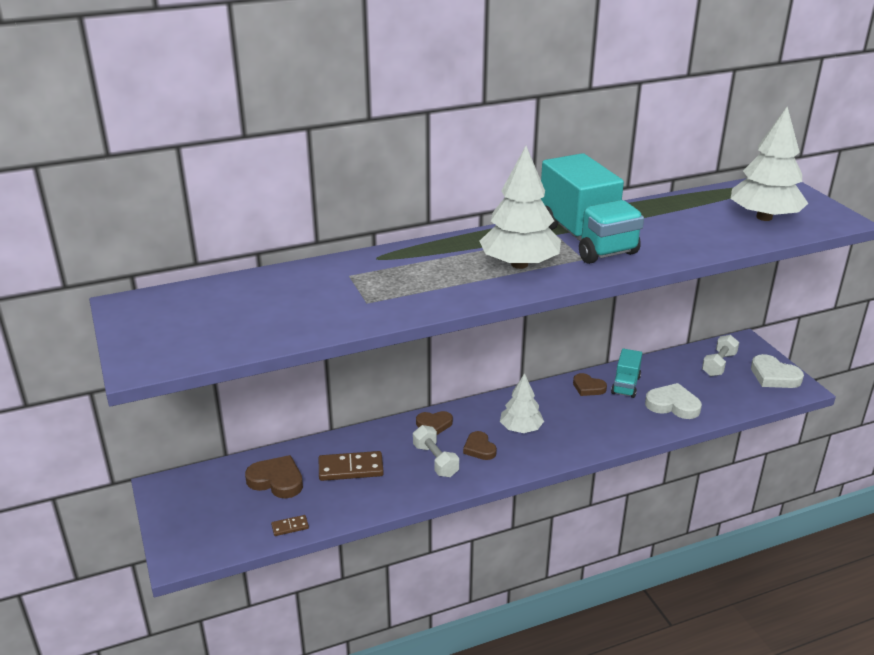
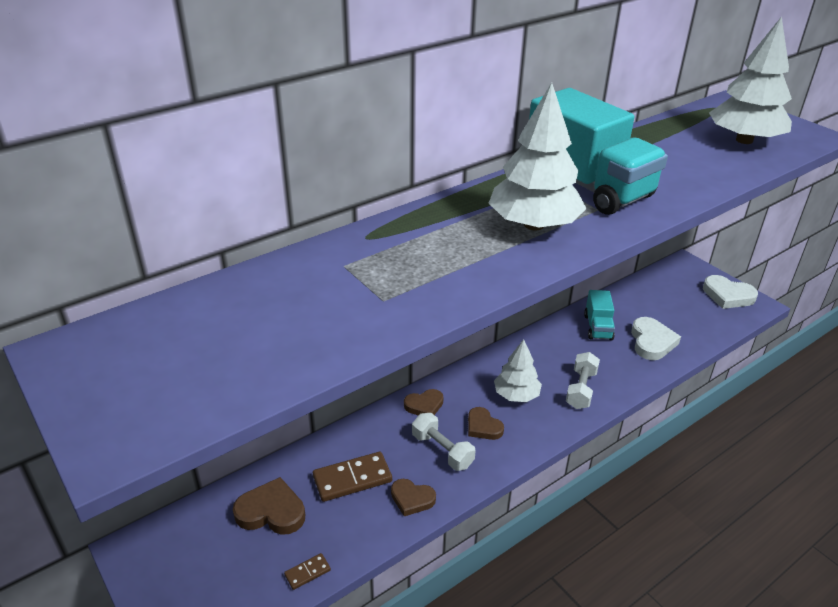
camera: 15 degrees left, 5 degrees up
(588, 387) = (563, 335): brown heart -> brown heart (412, 499)
(673, 405) = (651, 342): white heart -> white heart turned 90 degrees clockwise
(719, 364) = (673, 291): white dumbbell -> white dumbbell (581, 389)

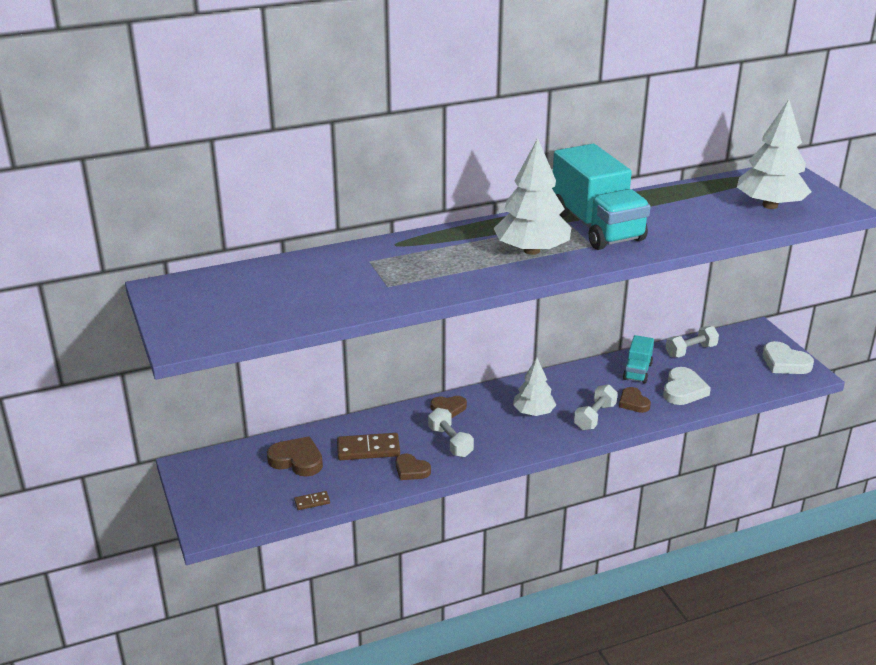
camera: 15 degrees right, 5 degrees down
(483, 427) = (493, 431): brown heart -> brown heart (633, 402)
(636, 296) = (690, 351): none -> white dumbbell

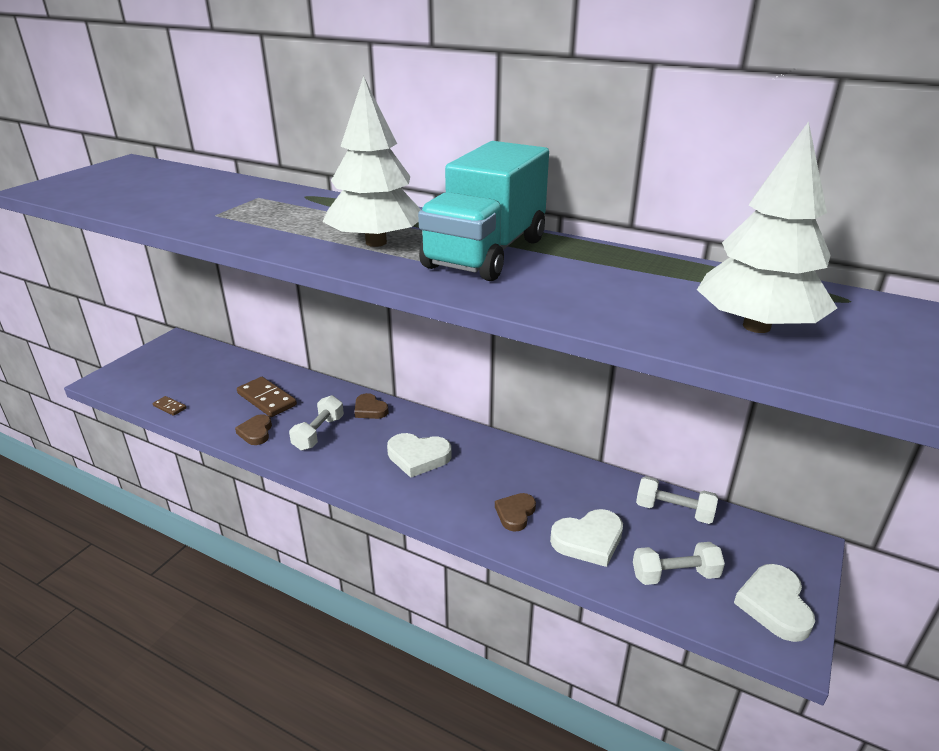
camera: 50 degrees right, 0 degrees up
(297, 460) = (221, 376): brown heart -> none
(533, 412) = (418, 457): white tree -> white heart
(595, 417) = (456, 498): white dumbbell -> white dumbbell (675, 575)
(637, 371) = (577, 490): turquoise truck -> none

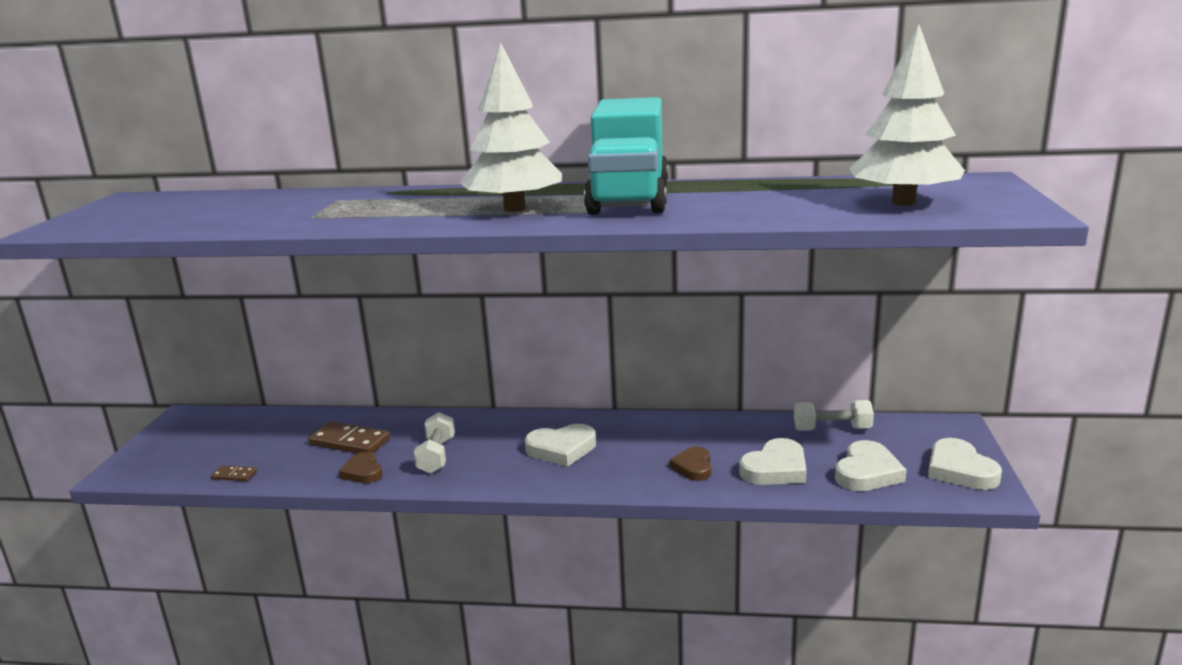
camera: 20 degrees left, 10 degrees down
(370, 409) = (476, 424): brown heart -> none
(675, 575) = (867, 472): white dumbbell -> white heart

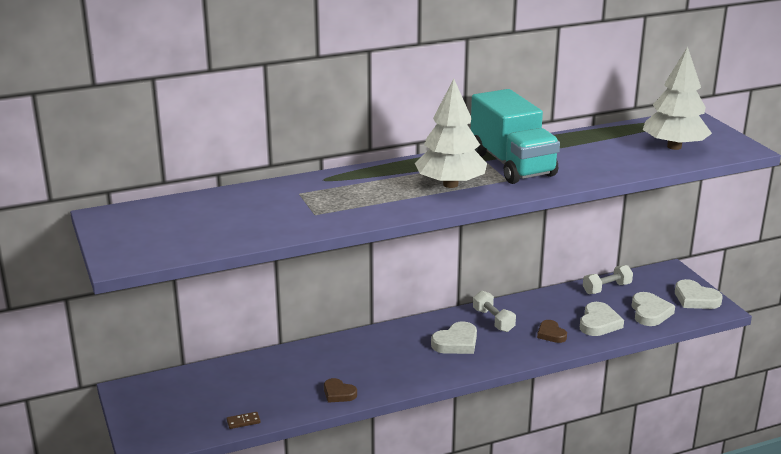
camera: 30 degrees left, 5 degrees up
(350, 442) = (298, 375): brown domino -> none
(436, 455) = (376, 369): white dumbbell -> white dumbbell (493, 320)

